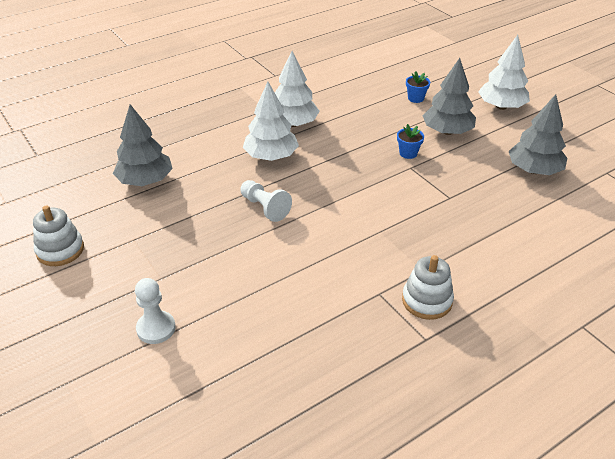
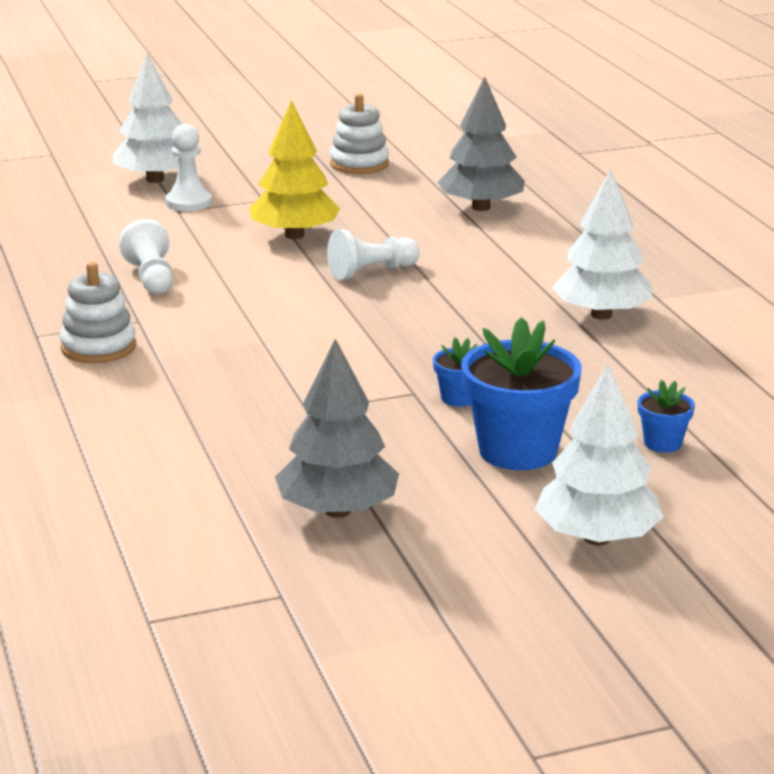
camera: 105 degrees right, 15 degrees down
(212, 253) = (294, 235): none -> yellow tree
(271, 156) = (504, 288): white tree -> white tree (155, 179)
(310, 307) = (151, 278): none -> white pawn
(447, 131) = (518, 451): grey tree -> blue flower pot

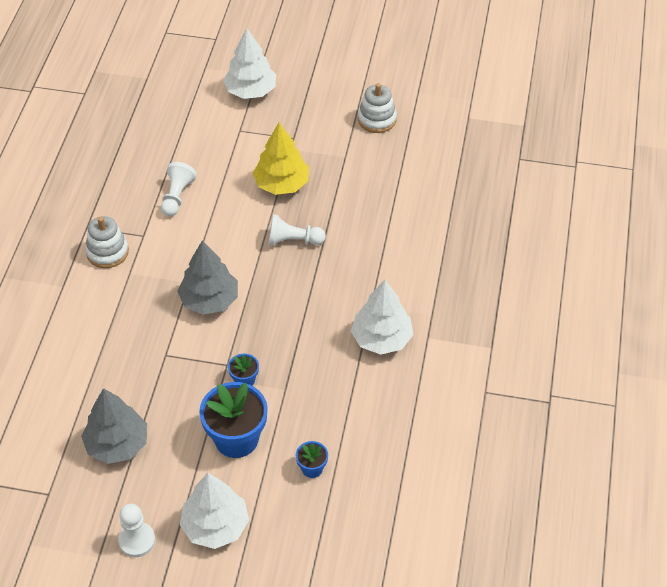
camera: 30 degrees right, 25 degrees up
(189, 202) = (251, 124): white pawn -> white pawn (137, 540)
(481, 207) = (408, 198): grey tree -> grey tree (209, 300)

